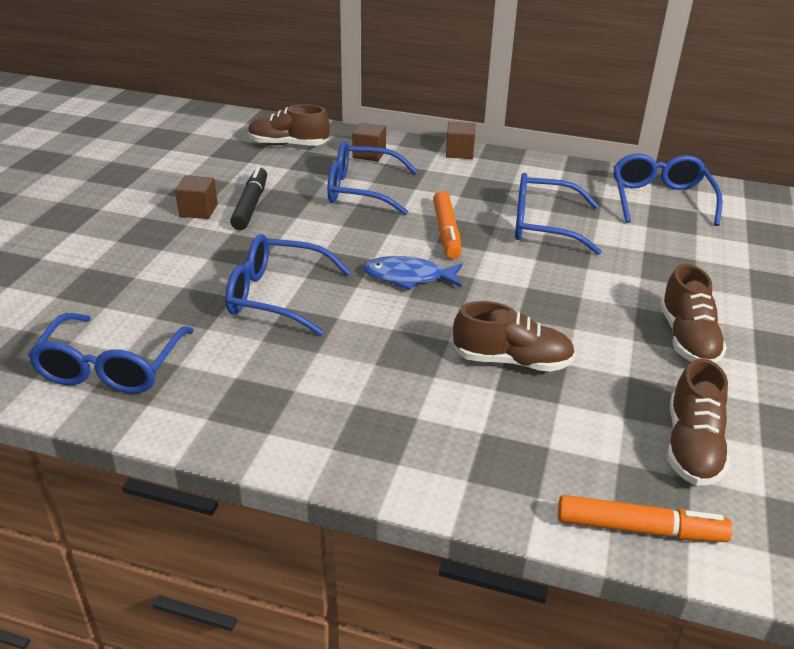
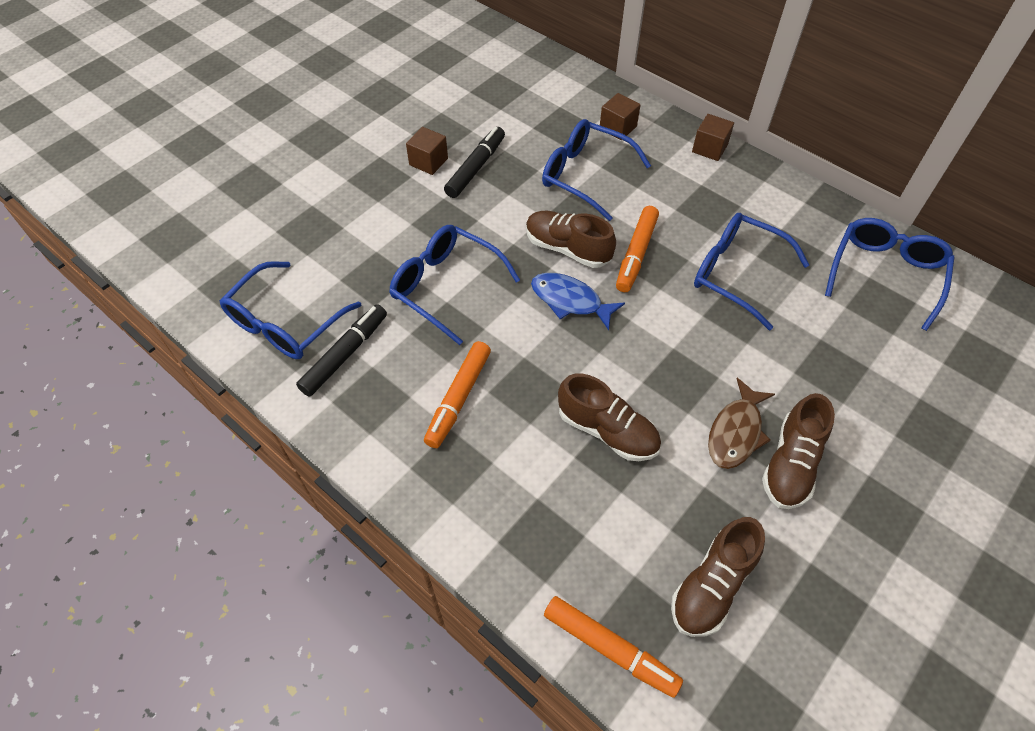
camera: 25 degrees right, 20 degrees up
(199, 375) = (345, 354): none -> black marker
(288, 145) = (548, 95): brown shoe -> brown shoe (567, 249)
(347, 377) = (458, 398): none -> orange marker
(625, 330) = (736, 432): none -> brown fish

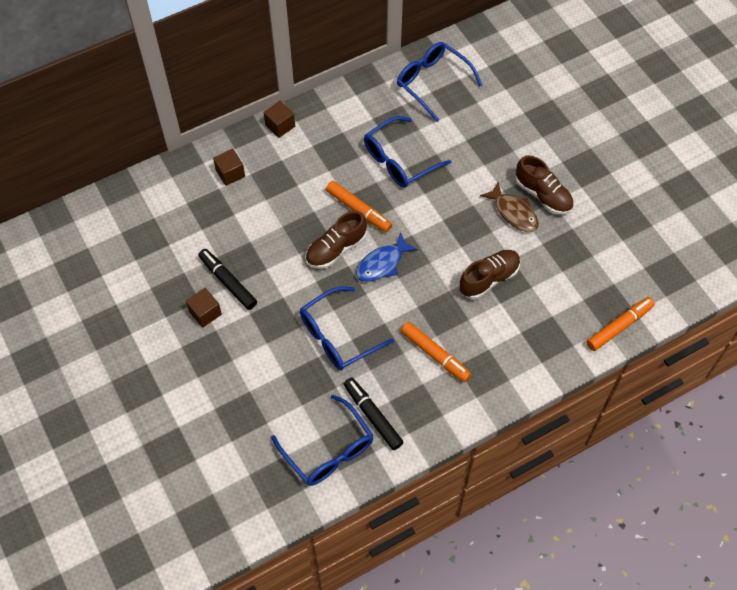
camera: 70 degrees left, 5 degrees up
(586, 175) = (270, 212): blue glasses -> none
(712, 585) = (600, 264): brown shoe -> none

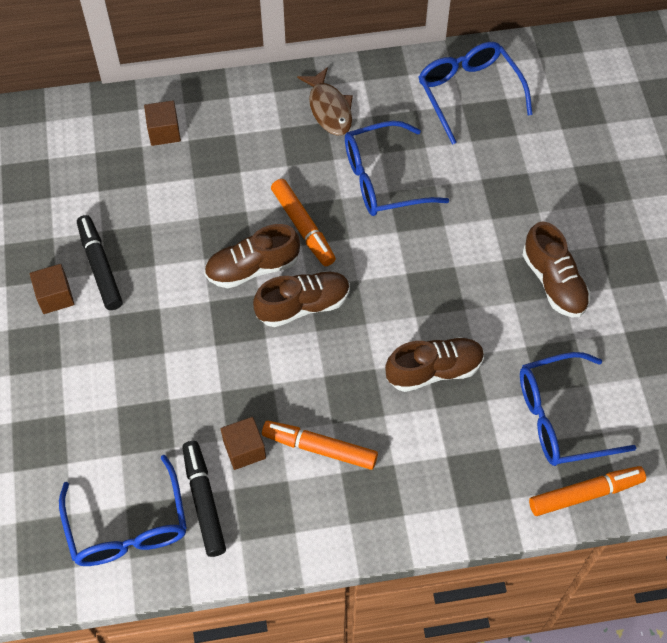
camera: 20 degrees right, 0 degrees up
(280, 125) = (251, 91): brown cube -> brown cube (244, 449)
(338, 336) = (206, 381): blue glasses -> blue glasses (561, 418)
(382, 264) = (303, 305): blue fish -> brown shoe
(435, 355) = (320, 448): orange marker -> orange marker turned 135 degrees clockwise
(513, 212) = (504, 293): brown fish -> brown fish (329, 109)

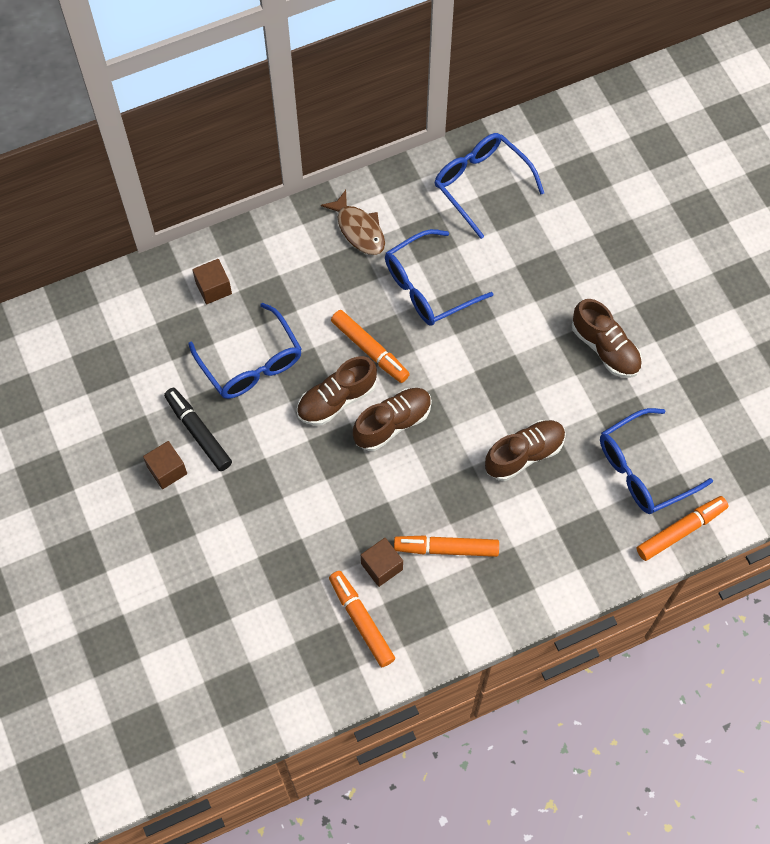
camera: 15 degrees left, 5 degrees up
(128, 525) = (302, 659): blue glasses -> blue glasses (251, 362)
(204, 501) = (361, 620): black marker -> orange marker

